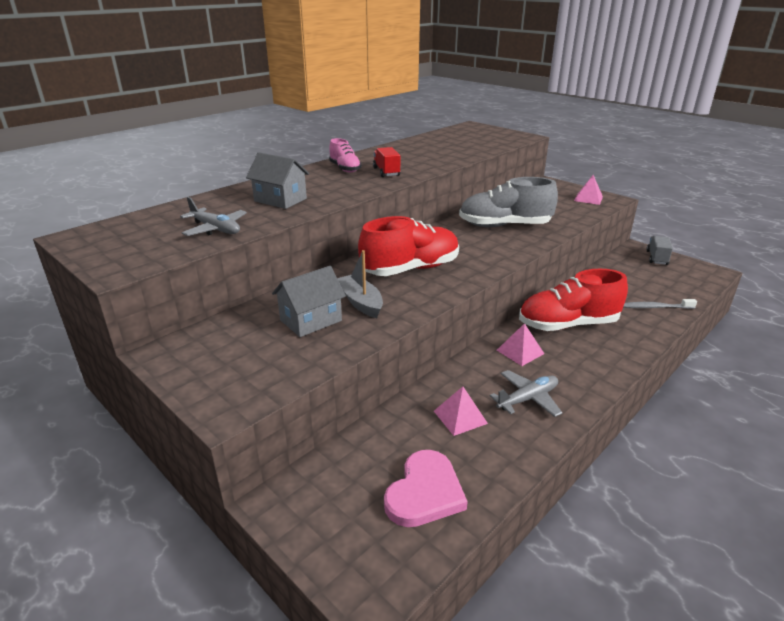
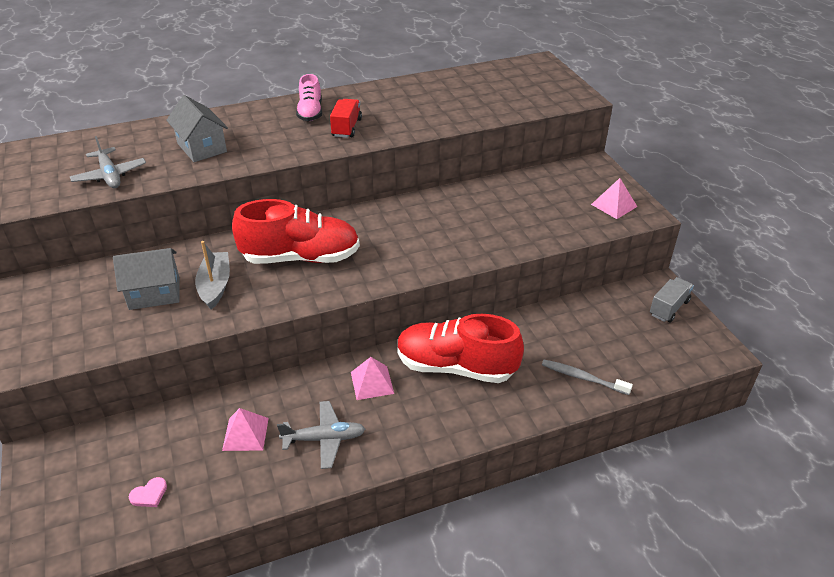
camera: 25 degrees right, 10 degrees up
(425, 492) = (149, 494): pink heart -> pink heart, size x0.43
(504, 226) = (462, 223): grey shoe -> none

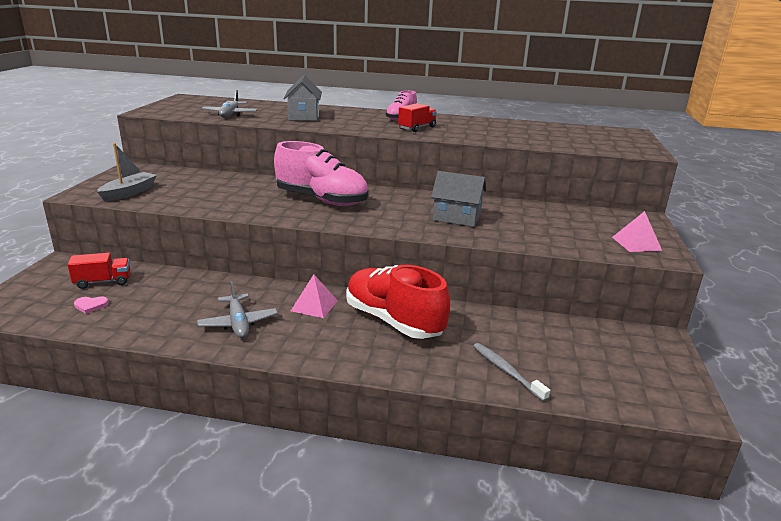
camera: 30 degrees right, 15 degrees down
(123, 458) = (103, 282): none -> red truck
(154, 293) = (204, 189): grey house -> grey house (457, 217)
(215, 286) = (245, 197): grey boat -> grey boat (129, 193)
(245, 434) = (190, 299): pink pyramid -> none
(301, 257) = (322, 200): red shoe -> pink shoe
(324, 439) = (238, 323): grey plane -> grey plane turned 45 degrees clockwise
(669, 308) = (657, 356): grey truck -> none

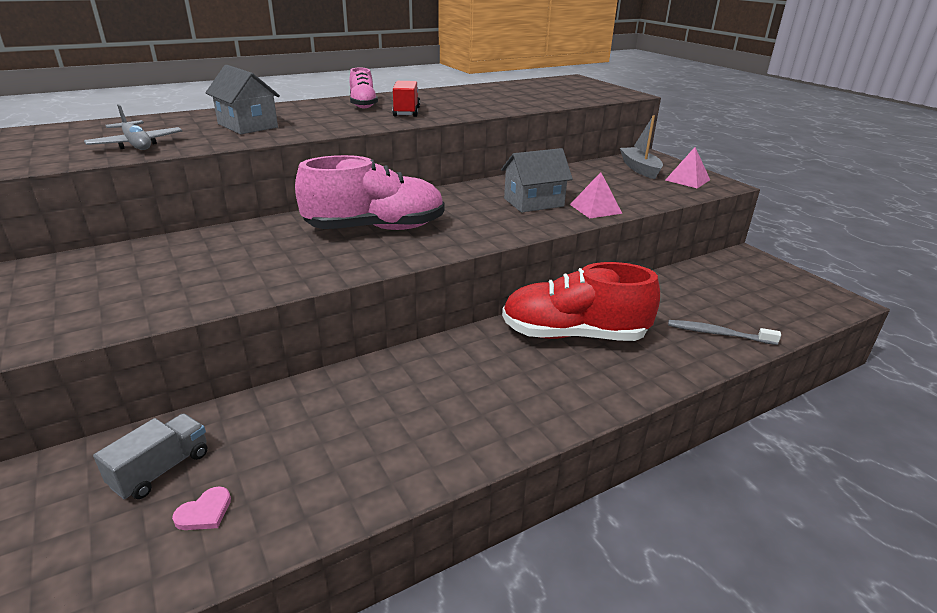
camera: 40 degrees left, 5 degrees up
(103, 282) = (161, 469): red truck -> grey truck
(129, 193) = (83, 313): grey boat -> grey boat (640, 169)
(238, 323) = (442, 419): grey plane -> none
(314, 305) = (481, 357): pink pyramid -> pink pyramid (595, 209)

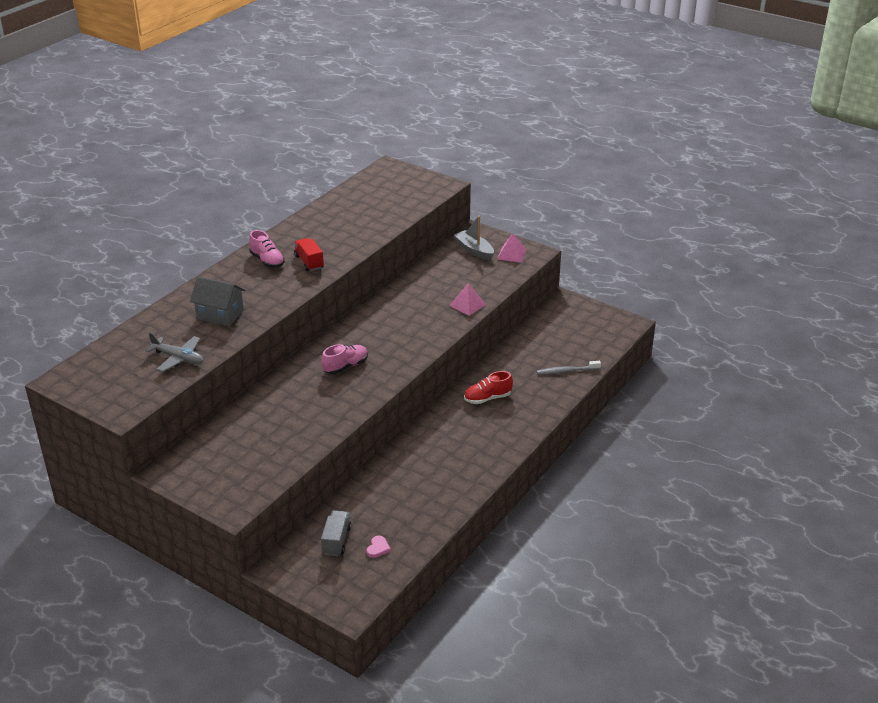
camera: 25 degrees left, 5 degrees up
(376, 229) = (345, 366): pink shoe -> pink shoe, size x0.54
(533, 202) = (425, 310): grey house -> none
(573, 335) = (487, 398): red shoe -> red shoe, size x0.54

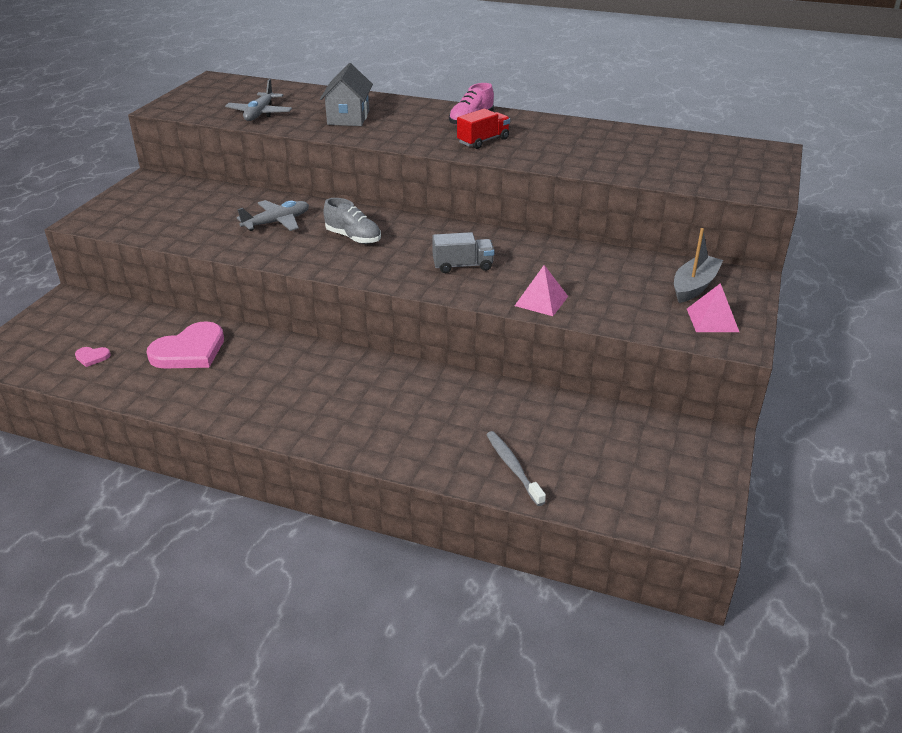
camera: 75 degrees right, 0 degrees up
(299, 401) = (277, 222): none -> grey plane
(336, 541) = (107, 327): grey truck -> grey truck (462, 266)
(345, 366) = (353, 237): pink shoe -> grey shoe
(392, 495) = (189, 351): none -> pink heart
(487, 398) = (409, 396): red shoe -> none

